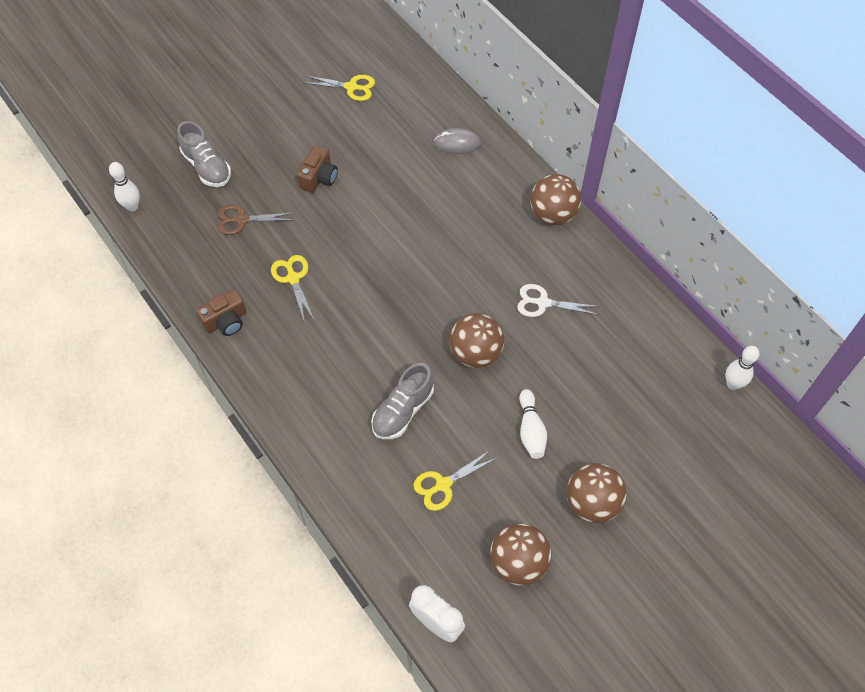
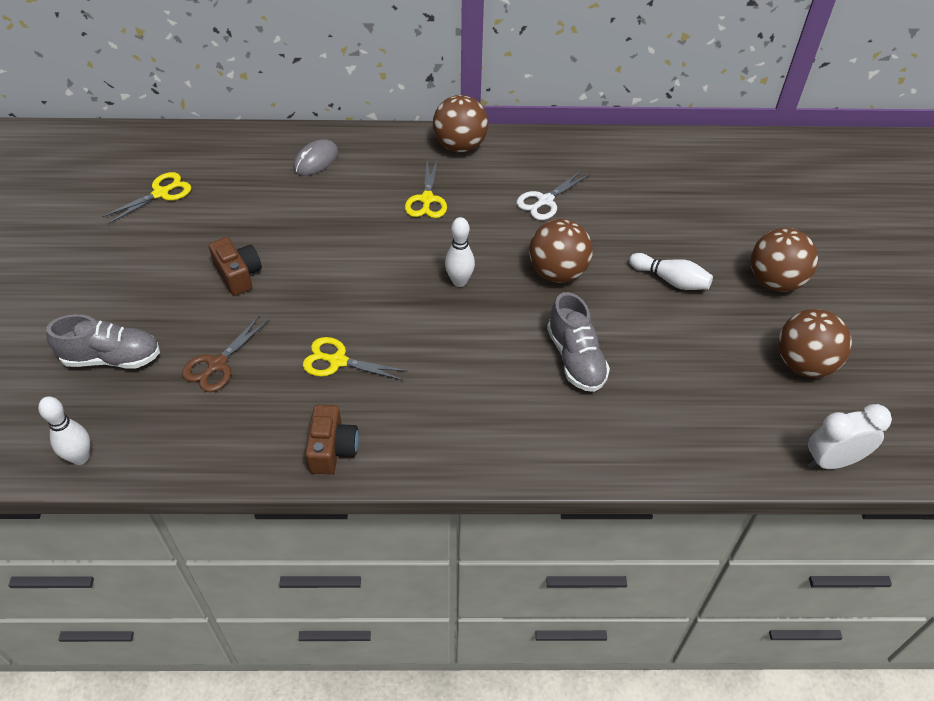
camera: 55 degrees left, 10 degrees down
(443, 484) = (682, 373): yellow scissors -> yellow scissors (427, 199)
(733, 384) = (722, 140): white bowling pin -> white bowling pin (459, 281)

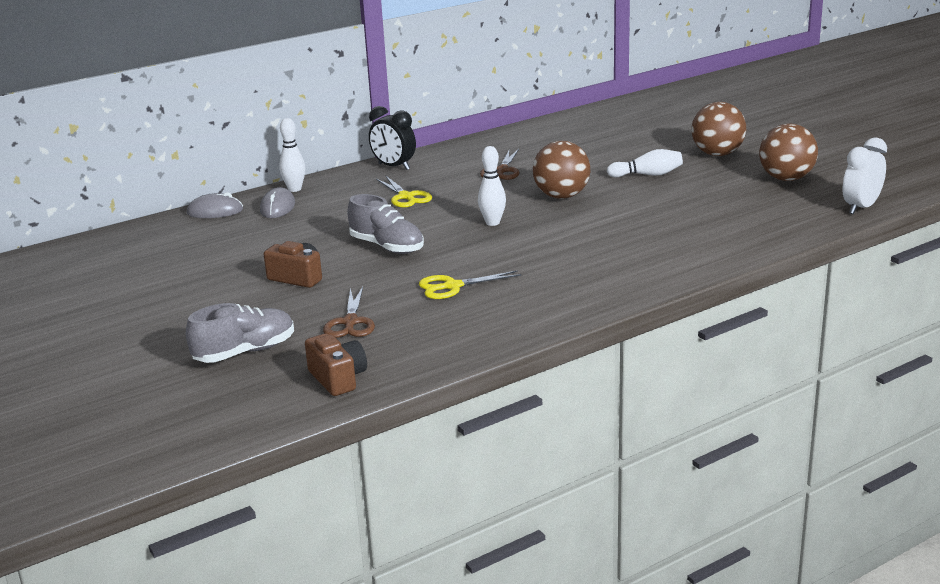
camera: 30 degrees left, 25 degrees down
(80, 457) = (298, 406): white bowling pin -> white bowling pin (294, 189)
(161, 193) = (154, 264): yellow scissors -> none
(266, 141) = (215, 211): none -> grey mouse
(332, 449) = (513, 324): brown camera -> brown camera (338, 378)
(460, 146) = (394, 167): brown ball -> black clock
(545, 201) = (502, 170): white scissors -> brown scissors
(575, 358) = (633, 226): grey shoe -> grey shoe (387, 247)

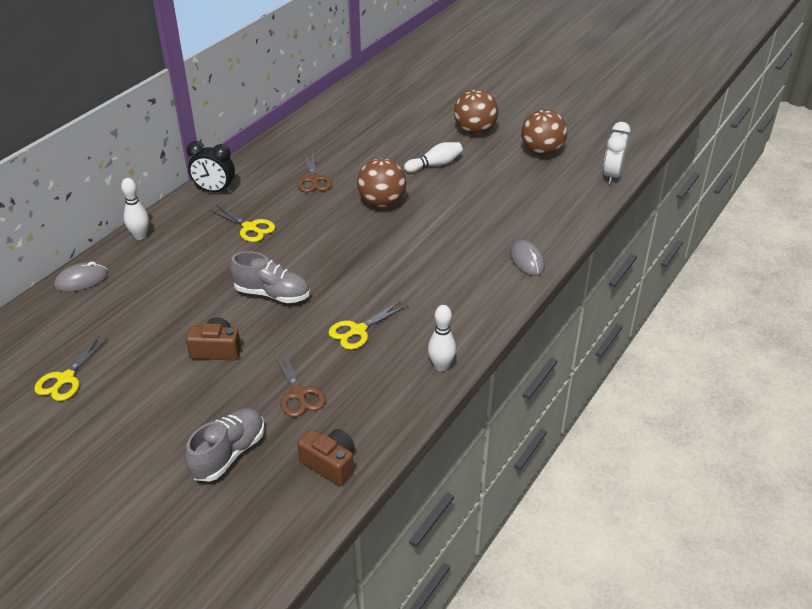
camera: 25 degrees left, 15 degrees up
(143, 275) = (65, 379): none -> yellow scissors
(277, 207) = (139, 263): grey mouse -> grey mouse (527, 260)
(492, 223) = (344, 246): white bowling pin -> white bowling pin (441, 366)

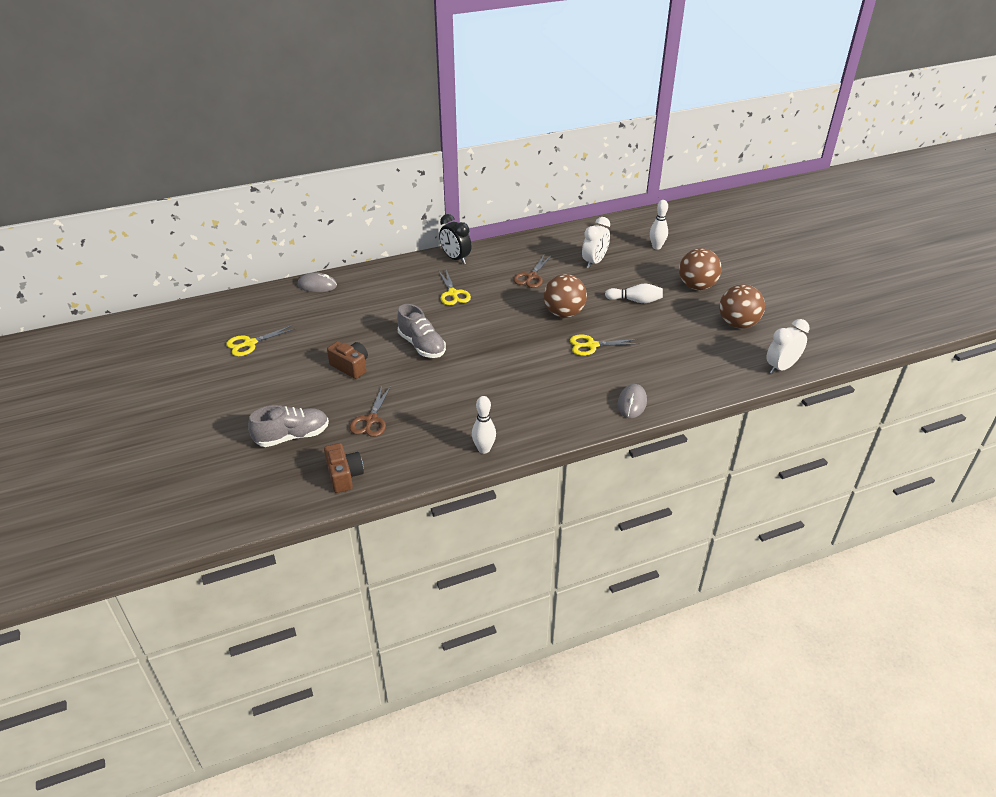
camera: 35 degrees right, 0 degrees up
(140, 236) = (378, 271): white bowling pin -> white bowling pin (656, 247)
(358, 330) = (452, 396): yellow scissors -> yellow scissors (592, 345)
(360, 142) = (594, 262): none -> white clock

